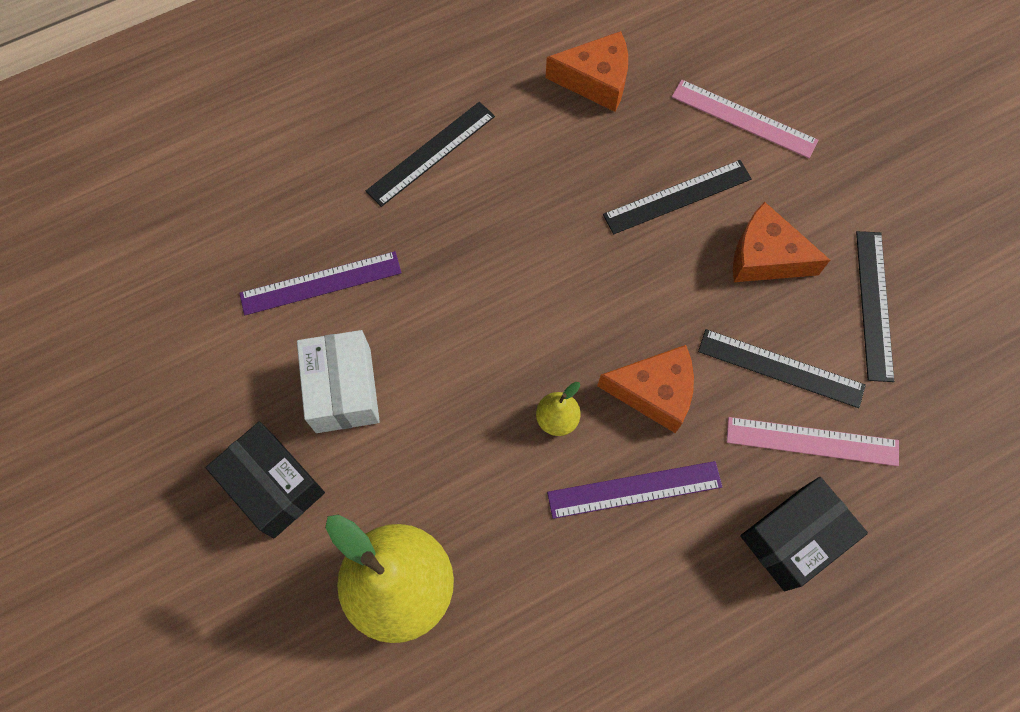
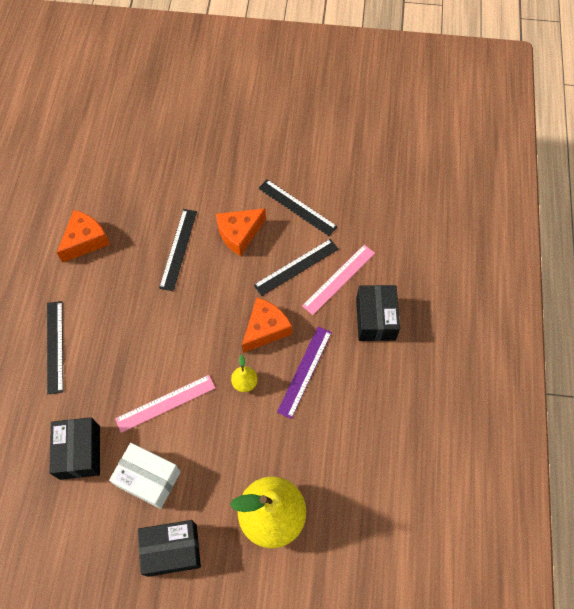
camera: 55 degrees left, 5 degrees down
(321, 283) = (80, 452): purple ruler -> black box
(744, 118) = (164, 191): pink ruler -> pink ruler (165, 403)

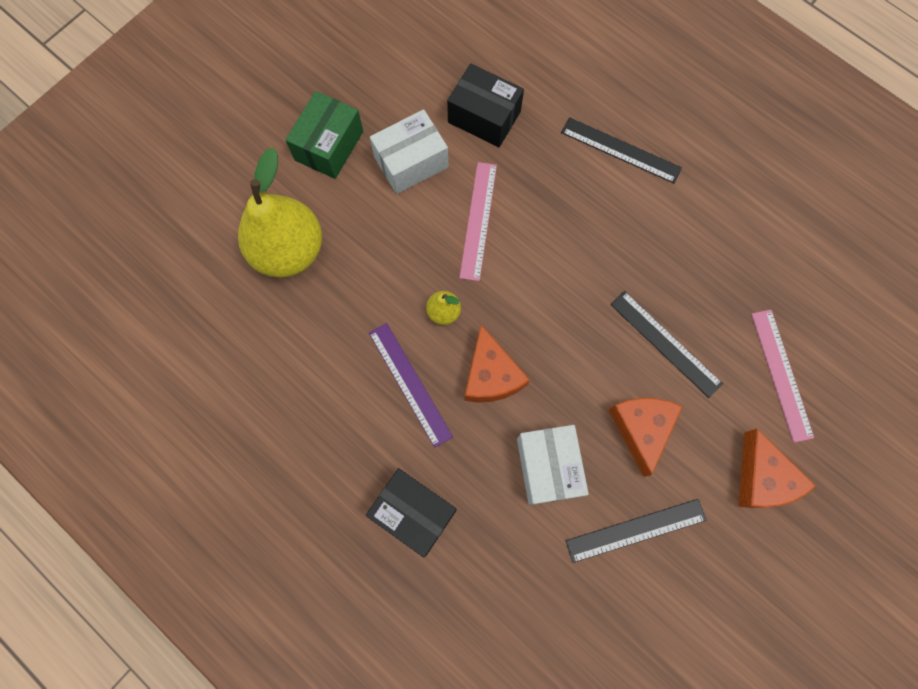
camera: 125 degrees right, 10 degrees up
(85, 240) = (743, 247): orange cheese -> orange cheese (762, 478)
(172, 550) = (329, 146): black box -> green box
(296, 267) = (548, 467): black ruler -> white box
(339, 279) = (496, 508): pink ruler -> pink ruler (781, 374)

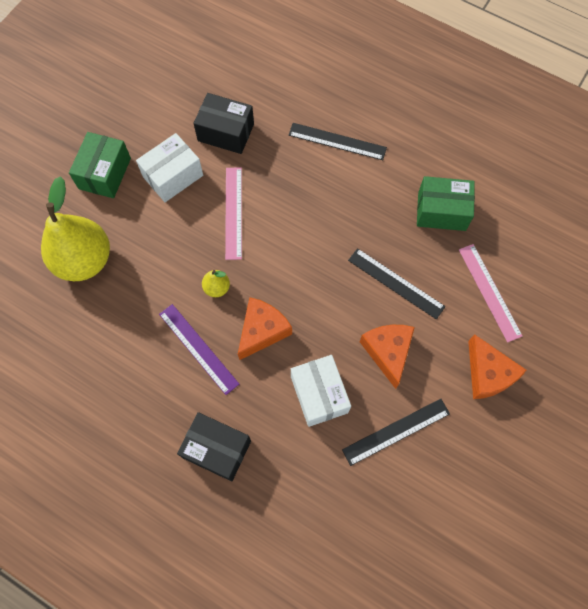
camera: 10 degrees left, 5 degrees down
(491, 375) = (262, 331): orange cheese -> orange cheese turned 120 degrees counterclockwise
(738, 261) = (441, 211): none -> green box

